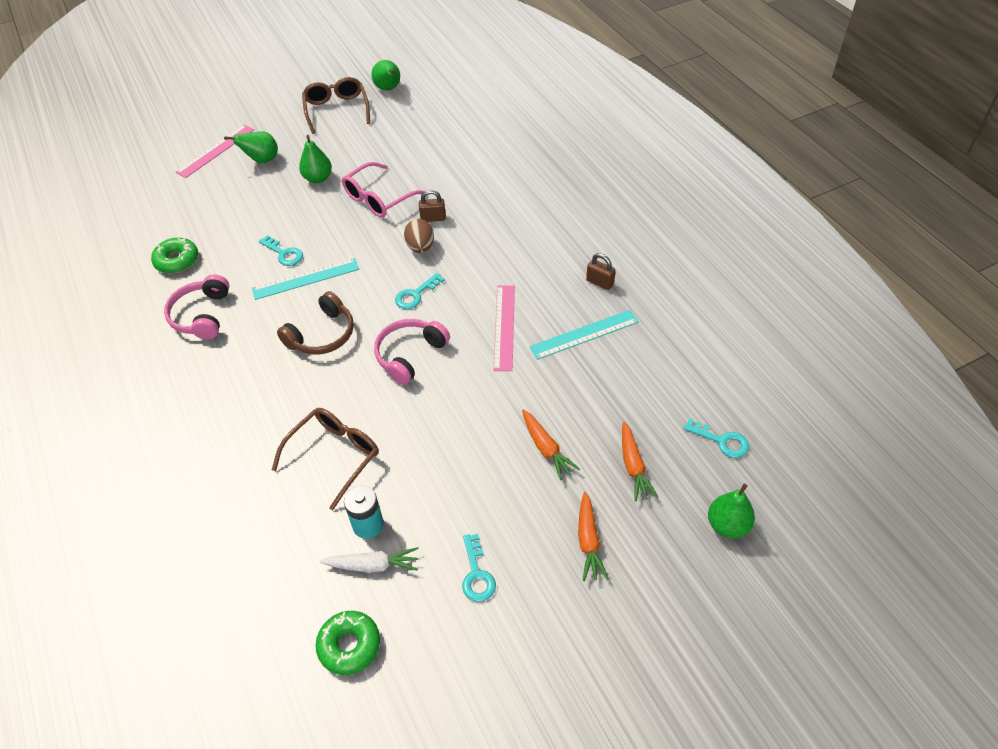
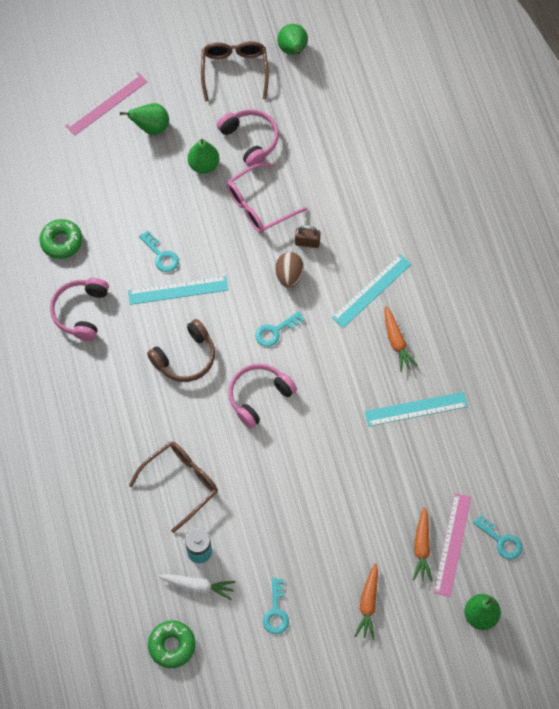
camera: 10 degrees right, 15 degrees up
(360, 154) = (250, 140): none -> pink headphones
(504, 327) = (347, 385): pink ruler -> pink ruler (452, 544)
(508, 244) = (372, 291): none -> turquoise ruler
(546, 448) = (355, 515): orange carrot -> orange carrot (396, 342)
(600, 282) = (445, 355): brown padlock -> none

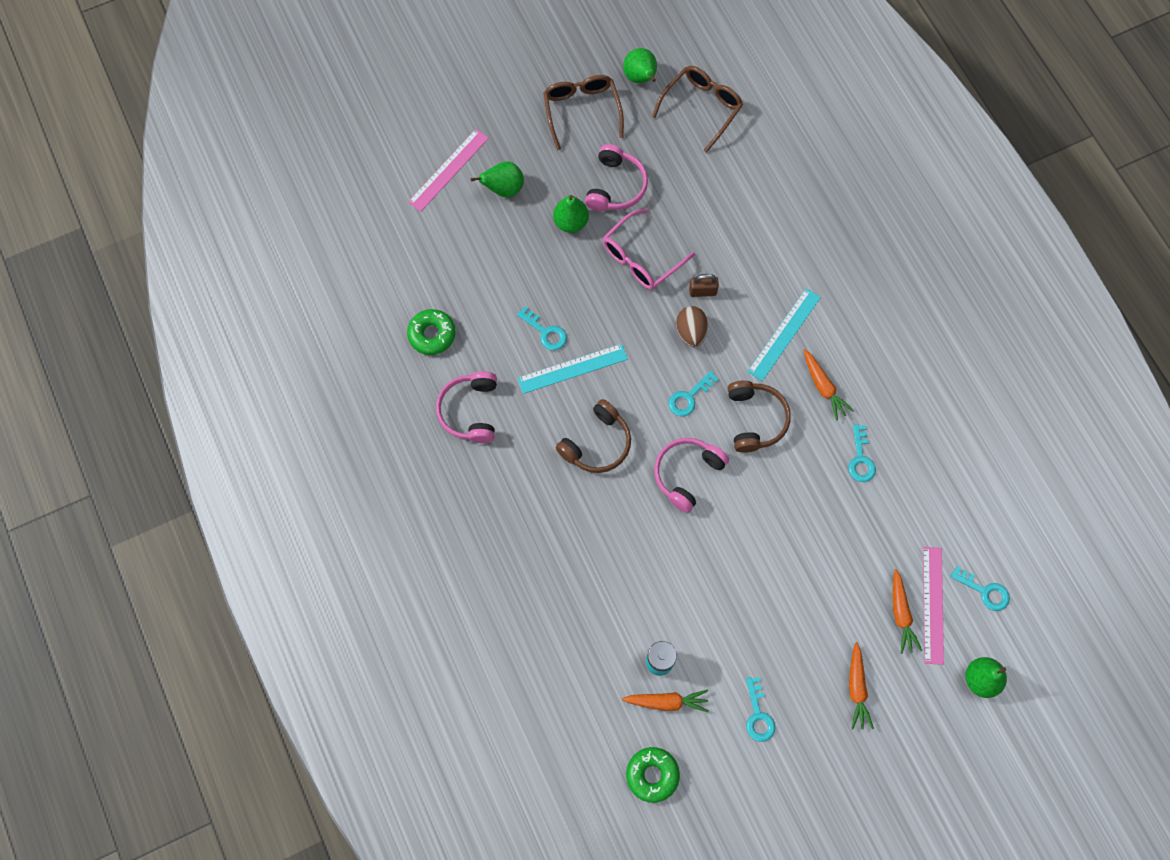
camera: 10 degrees left, 5 degrees up
(181, 483) = (623, 587): brown glasses -> brown glasses (702, 108)
(198, 586) = (666, 702): white carrot -> orange carrot
(250, 140) = (615, 186): pink headphones -> pink headphones turned 60 degrees clockwise
(329, 360) = (755, 419): none -> brown headphones
(416, 409) = (860, 459): turquoise ruler -> turquoise key

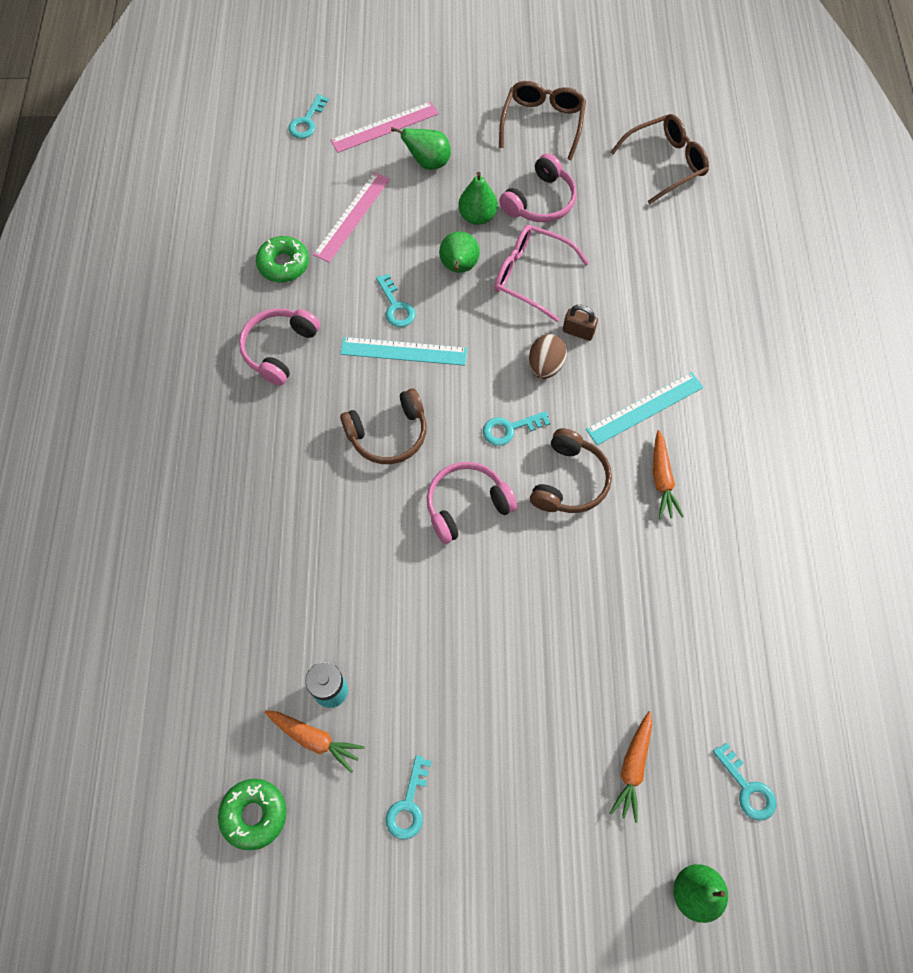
camera: 25 degrees right, 5 degrees down
(640, 78) = (617, 115): green pear -> green pear (459, 267)
(641, 258) = (530, 276): pink glasses -> pink glasses turned 45 degrees clockwise
(856, 688) = (538, 829): orange carrot -> none
(860, 459) = (668, 572): turquoise key -> turquoise key (307, 121)
(933, 605) = (676, 774): pink ruler -> pink ruler (352, 216)

